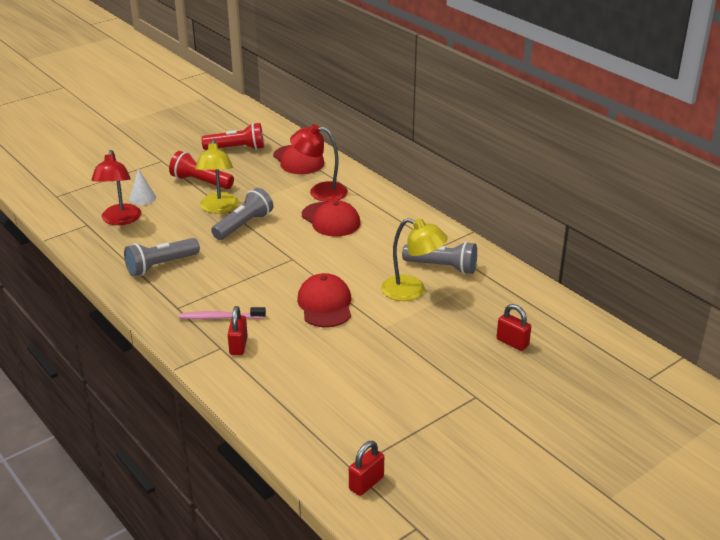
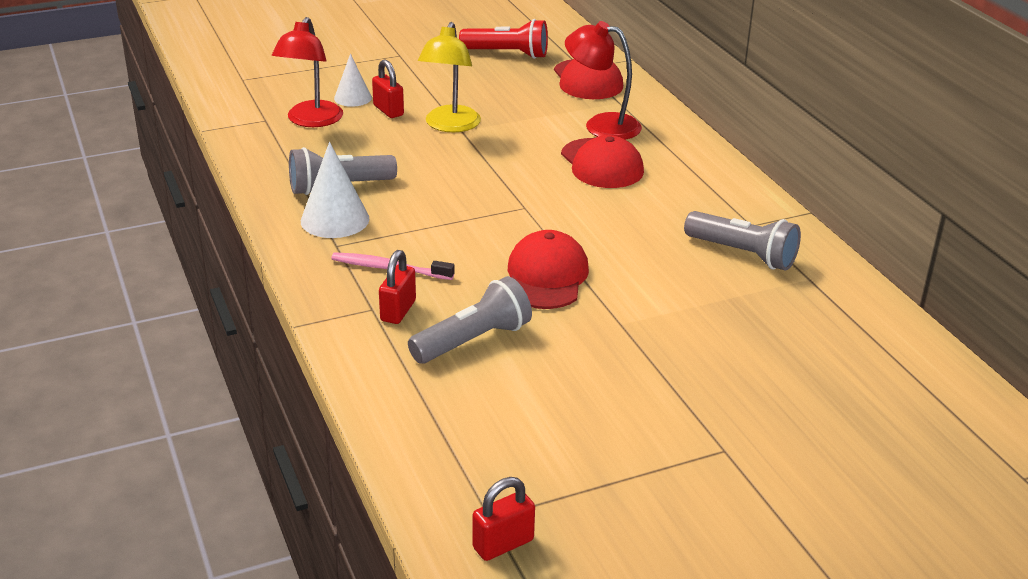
camera: 15 degrees right, 0 degrees up
(168, 289) = (335, 219): none -> white cone
(200, 182) = (440, 89): red flashlight -> none
(244, 225) = (475, 152): grey flashlight -> grey flashlight (473, 340)
(412, 291) = (683, 280): yellow lamp -> none
(512, 342) = (813, 381): red padlock -> red padlock (388, 110)

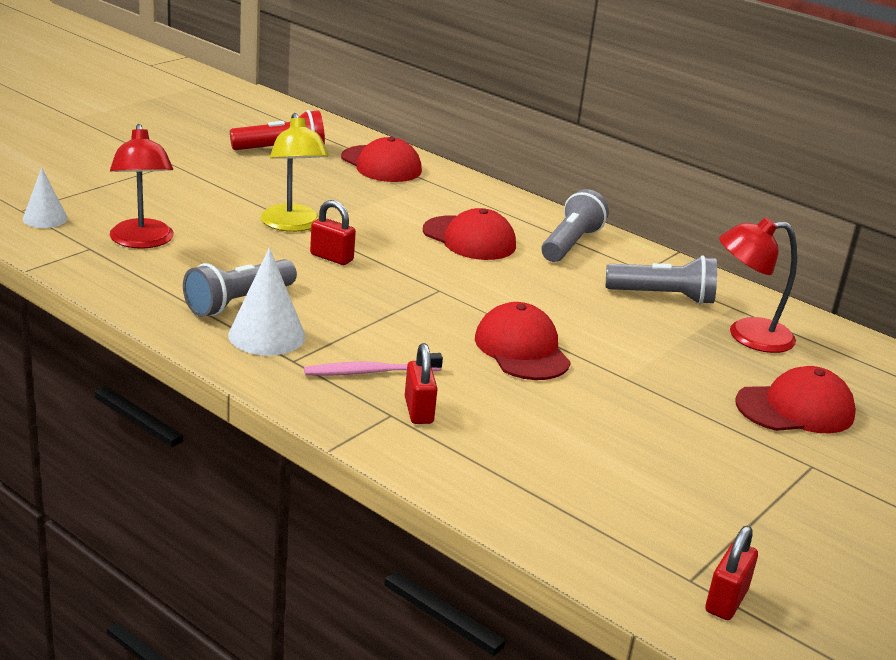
camera: 30 degrees left, 5 degrees down
(353, 98) = (165, 212): white cone -> white cone (45, 218)
(388, 110) = (215, 219): red padlock -> red padlock (331, 257)
(473, 340) = (516, 422): grey flashlight -> grey flashlight (570, 244)
(601, 125) = (434, 204): red lamp -> red lamp (747, 336)
(767, 392) = (795, 409): none -> red cap

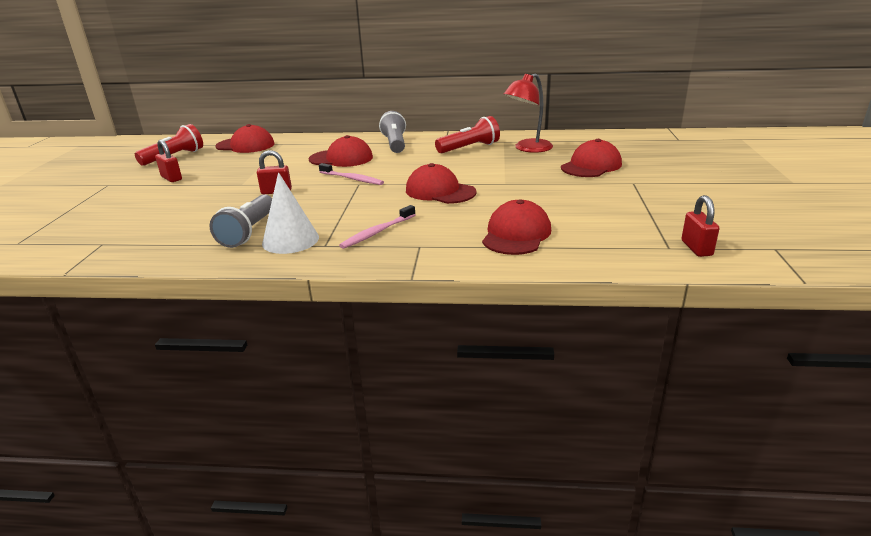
camera: 30 degrees left, 0 degrees up
(45, 218) = (44, 241): white cone -> none
(142, 241) = (138, 227): red lamp -> none
(292, 225) = (230, 186): yellow lamp -> none
(418, 411) = (431, 238): red padlock -> red padlock (171, 178)
(441, 279) = (352, 179): none -> pink toothbrush
(524, 458) = (516, 234): none -> red cap
(663, 297) = (469, 148): grey flashlight -> red flashlight

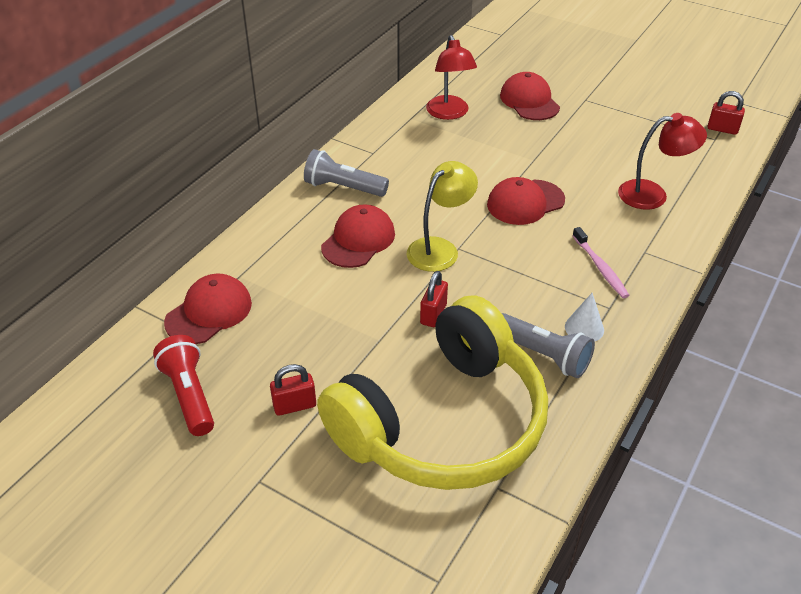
camera: 65 degrees left, 15 degrees up
(164, 215) = (442, 422): none -> yellow headphones
(290, 240) = (584, 328): white cone -> white cone, size x0.64
(352, 179) = (439, 249): pink toothbrush -> yellow lamp
(469, 148) = (412, 145): red flashlight -> none
(516, 234) = (652, 194): red cap -> red lamp

